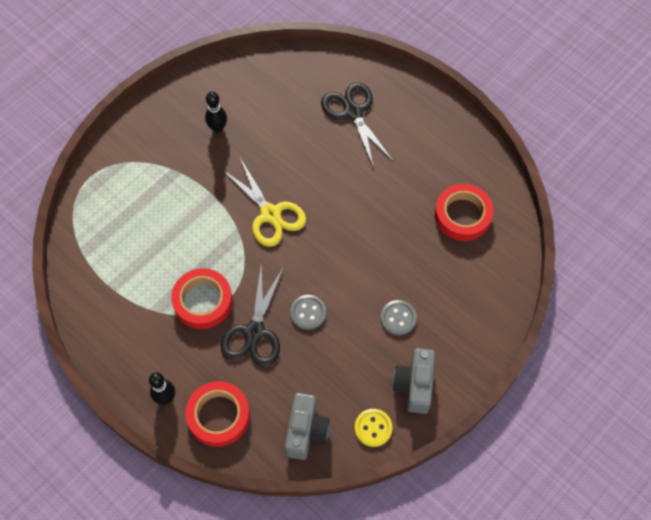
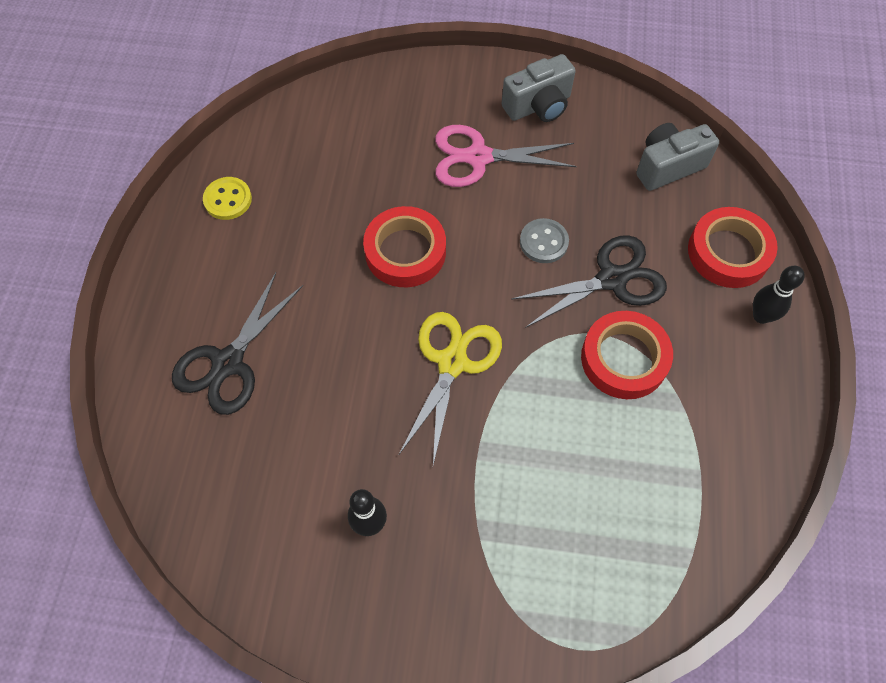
camera: 125 degrees left, 0 degrees up
(373, 428) = (611, 115): yellow button -> yellow button (228, 200)
(398, 318) = (478, 157): grey button -> pink scissors
(462, 215) = (303, 166): red tape -> red tape (405, 251)

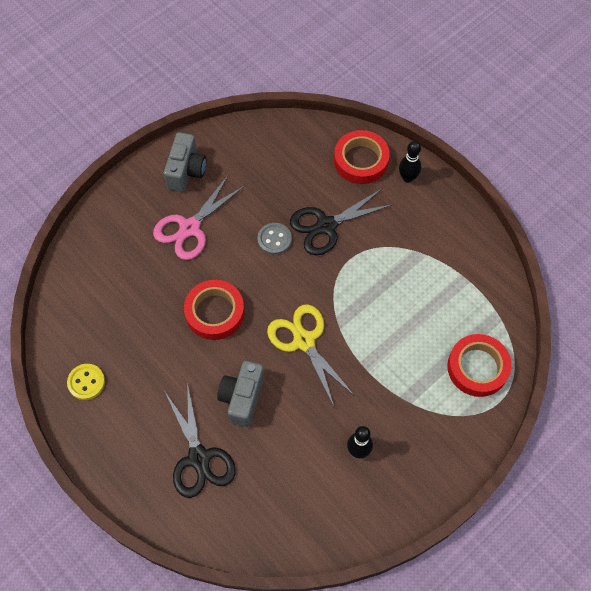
camera: 50 degrees left, 0 degrees up
(611, 279) = (326, 226): black scissors -> black scissors turned 135 degrees counterclockwise
(624, 359) = (375, 258): red tape -> red tape (477, 367)
(668, 166) = (286, 143): grey camera -> grey camera (242, 398)

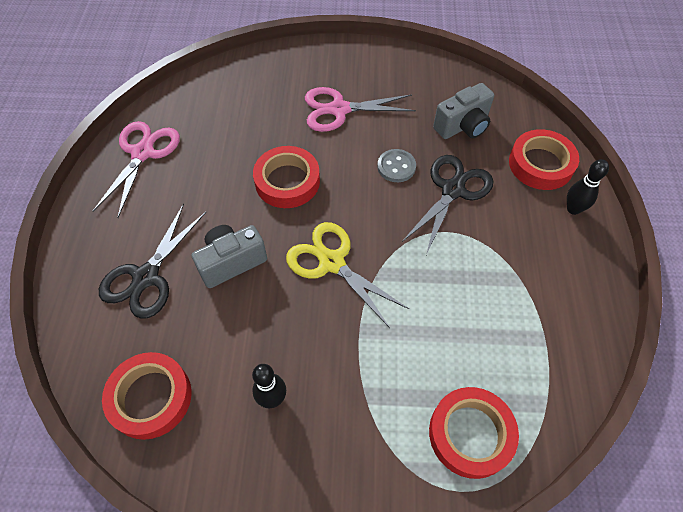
camera: 45 degrees right, 5 degrees down
(86, 382) = (142, 153): yellow button -> pink scissors
(186, 171) = (382, 71): grey camera -> grey camera (463, 126)
(290, 518) = (150, 397): none -> red tape
(304, 341) = (331, 262): yellow scissors -> yellow scissors turned 60 degrees counterclockwise
(326, 226) = (452, 190): black scissors -> black scissors turned 105 degrees clockwise

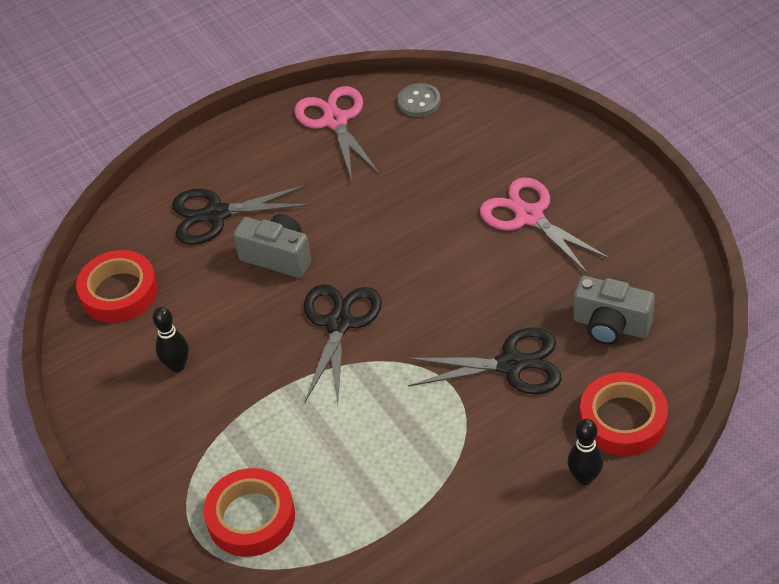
camera: 60 degrees right, 10 degrees down
(142, 153) = (335, 121): pink scissors -> pink scissors turned 90 degrees counterclockwise
(287, 181) = (399, 236): red tape -> none
(331, 262) = (339, 323): yellow scissors -> black scissors
(396, 167) = (497, 304): grey button -> grey button (419, 102)

